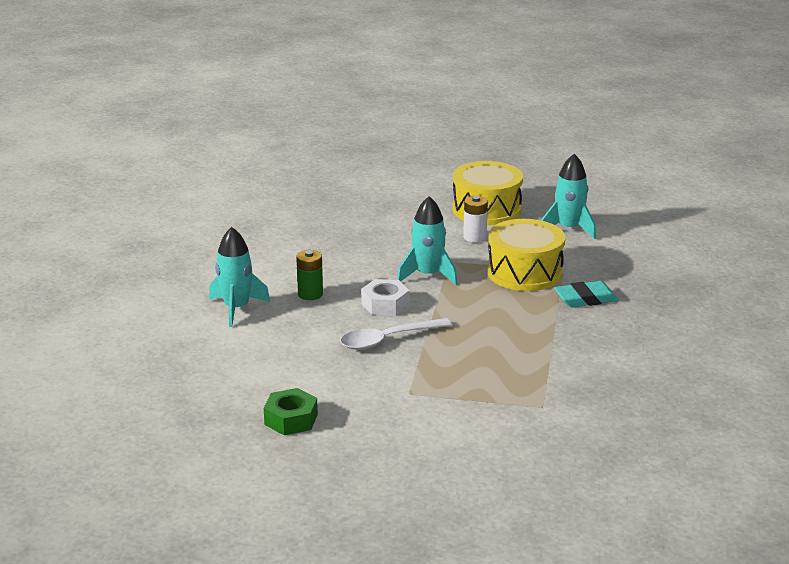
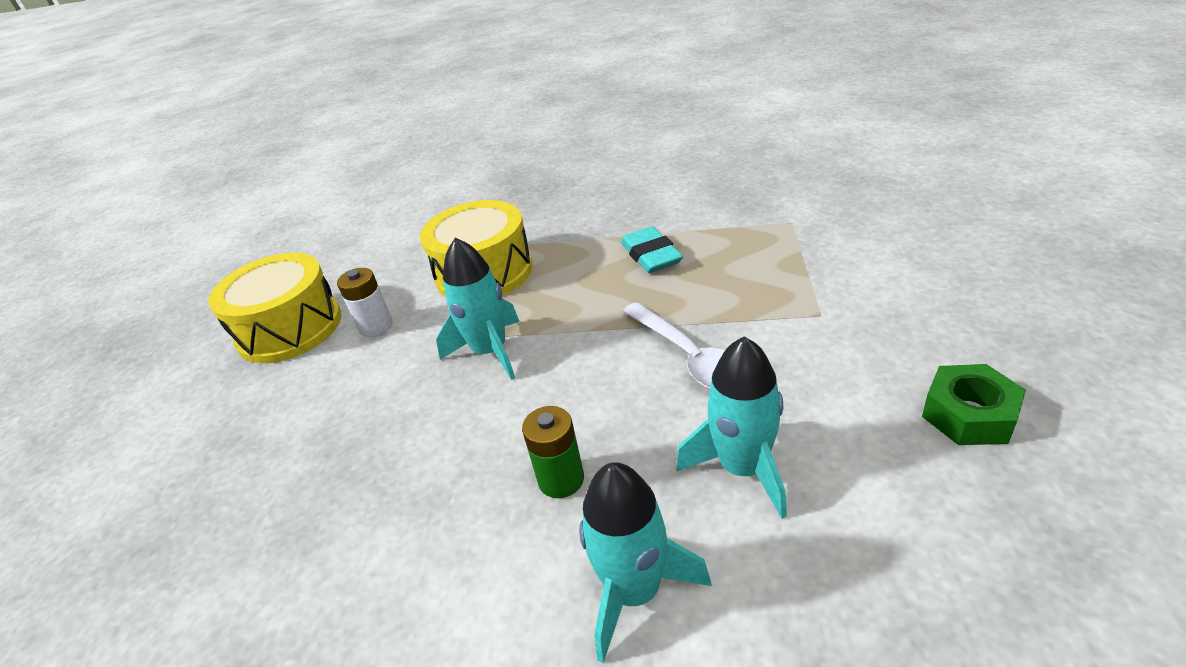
camera: 90 degrees left, 10 degrees up
(385, 304) = (585, 379): white nut -> none
(569, 229) = (371, 256): turquoise rocket -> turquoise rocket (743, 468)
(585, 299) = (549, 225): turquoise eraser -> turquoise eraser (651, 255)

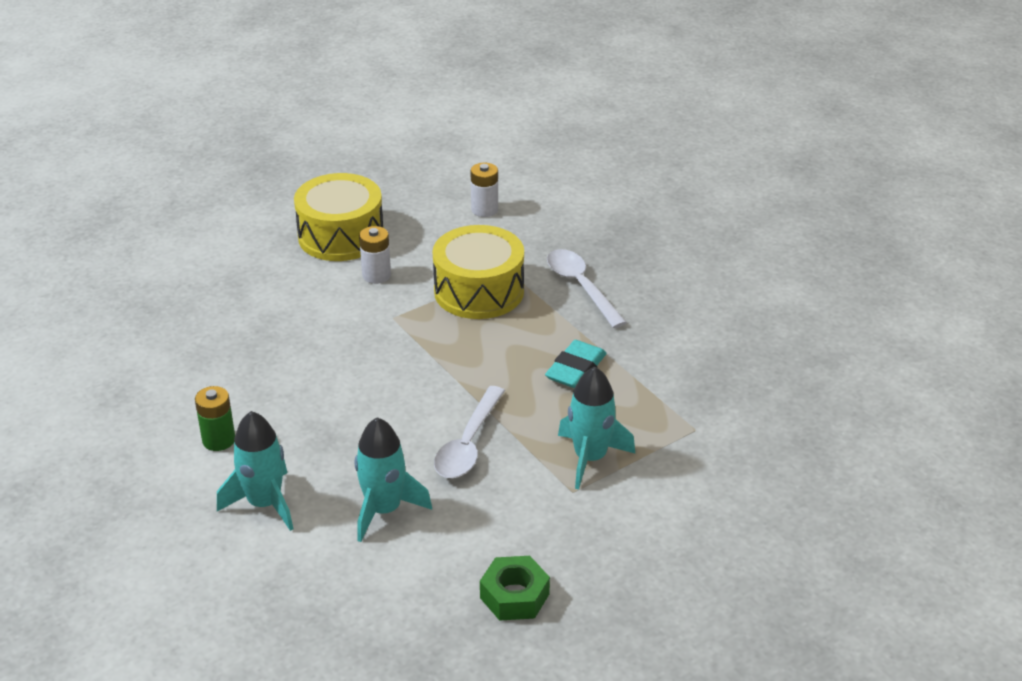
camera: 45 degrees right, 0 degrees up
(390, 233) = (484, 210): none -> white battery
(490, 352) = (396, 346): turquoise rocket -> turquoise rocket (590, 458)
(551, 219) = (581, 287): none -> white spoon
(561, 479) = (315, 438): green battery -> green battery (219, 440)

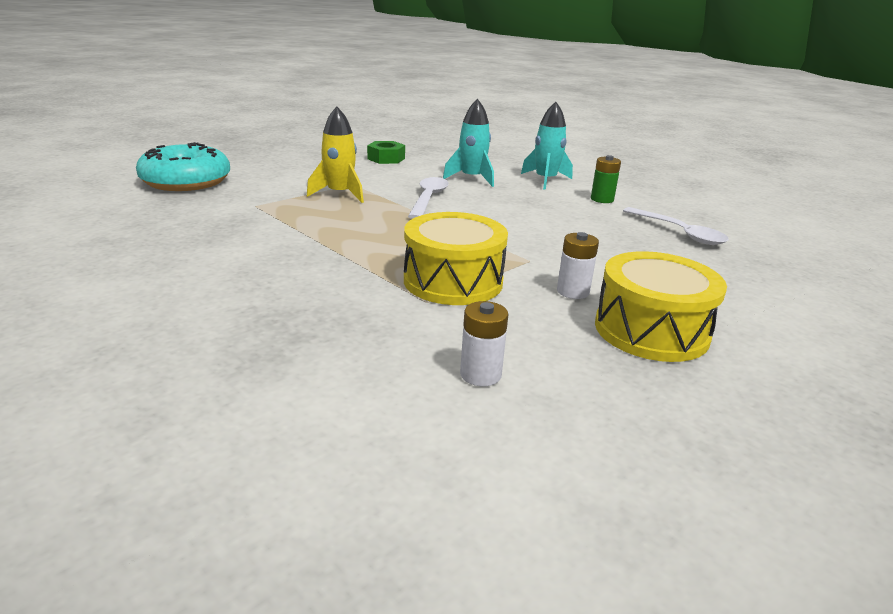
camera: 170 degrees right, 10 degrees down
(575, 369) = (348, 231): turquoise eraser -> none
(581, 287) = (338, 287): white spoon -> white spoon (679, 232)
(590, 458) = (340, 194): turquoise rocket -> yellow rocket
(815, 498) = (186, 181): none -> turquoise donut

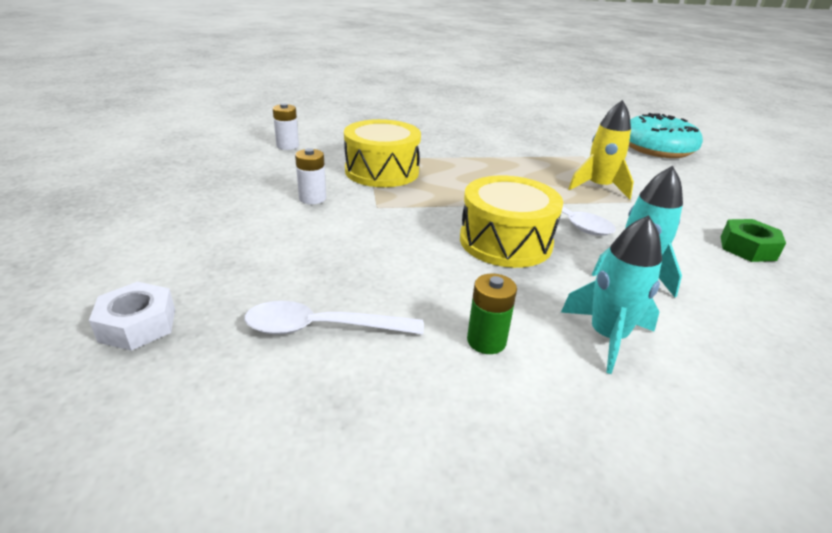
camera: 125 degrees right, 5 degrees up
(651, 330) = (235, 198): yellow drum -> yellow drum (505, 241)
(797, 277) = (138, 325): none -> white nut

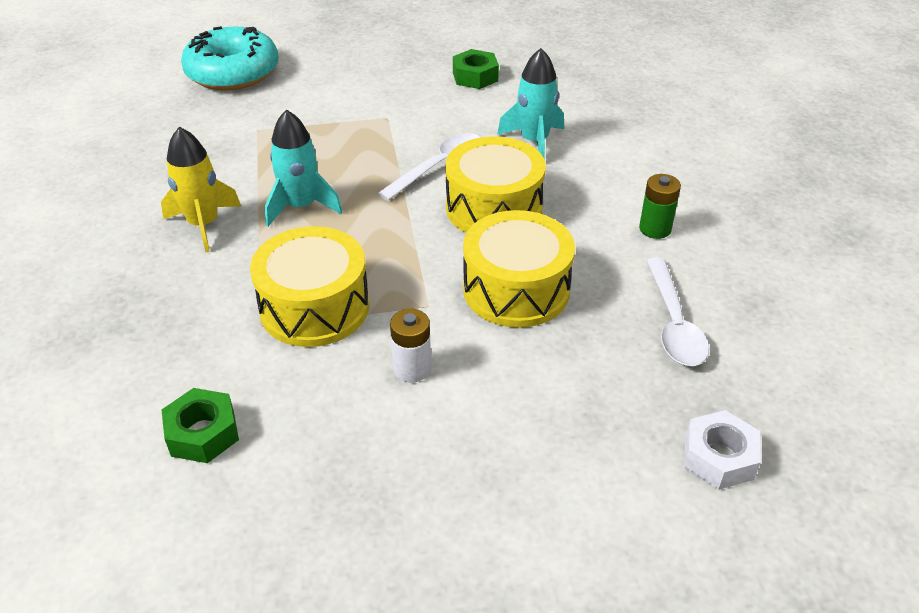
camera: 90 degrees left, 10 degrees up
(287, 146) = (203, 433): white battery -> green nut
(389, 243) = (516, 289): none -> yellow drum
(598, 187) = (354, 132): yellow rocket -> yellow rocket (204, 224)
(607, 336) = (627, 169): turquoise rocket -> turquoise rocket (301, 206)

